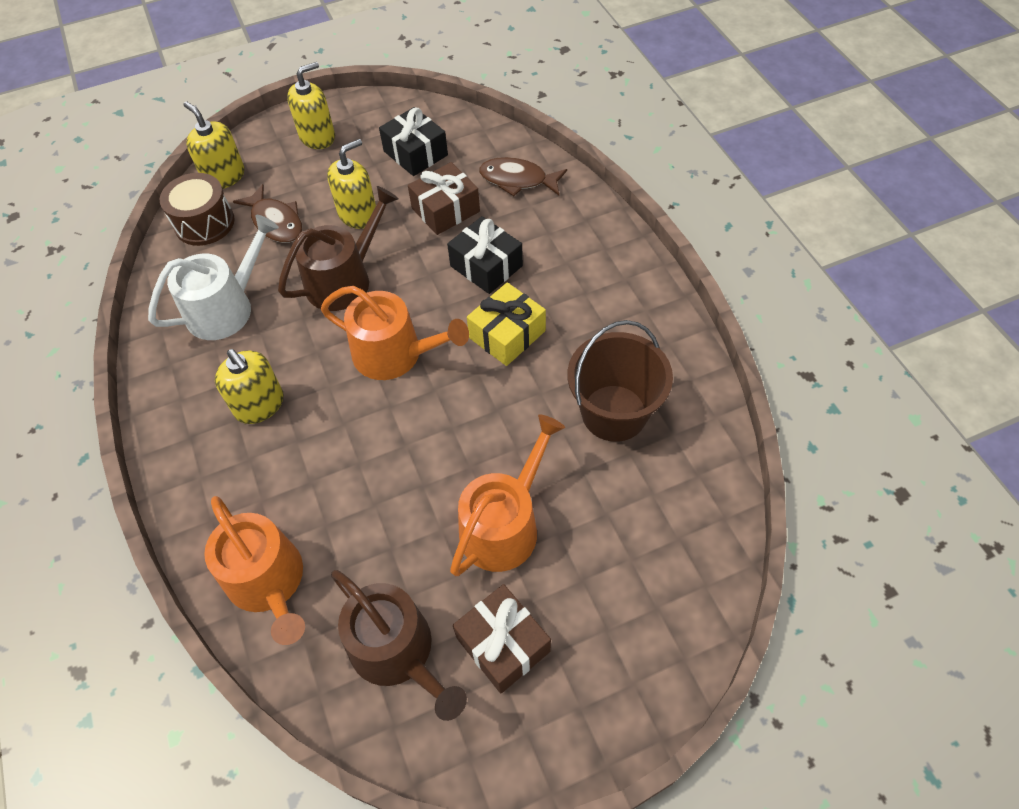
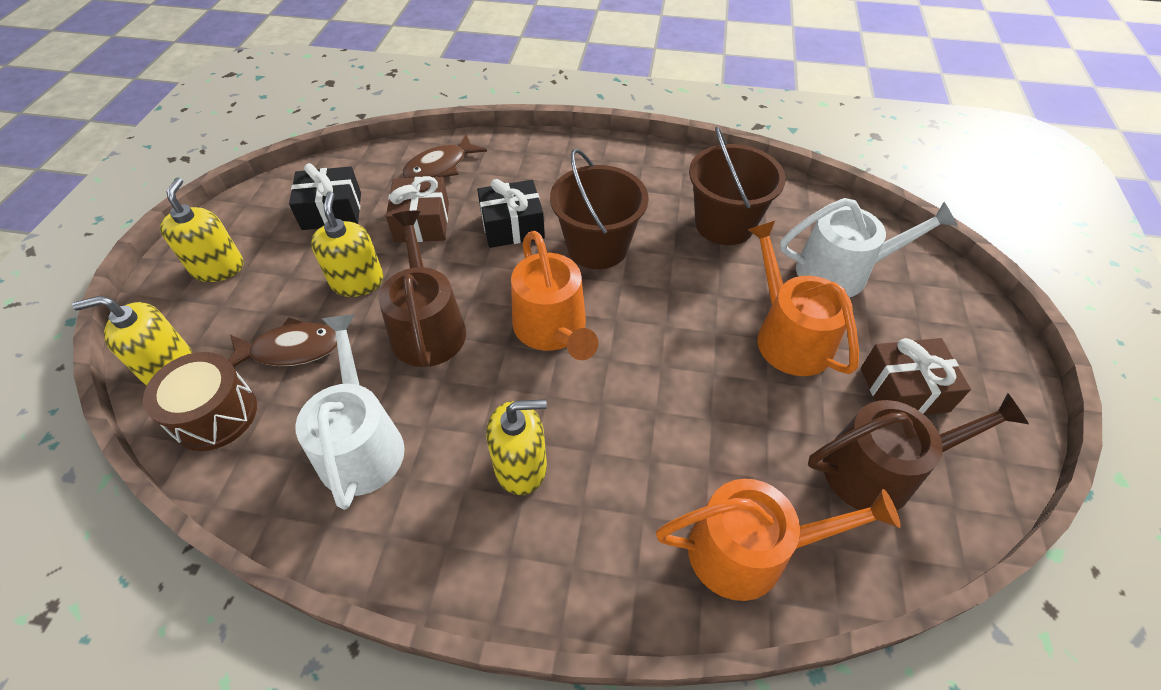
camera: 60 degrees left, 5 degrees down
(395, 354) = (553, 329): orange watering can -> orange watering can turned 105 degrees clockwise
(507, 334) = (597, 247): yellow gift -> brown bucket
(624, 537) = (841, 271): none -> white watering can

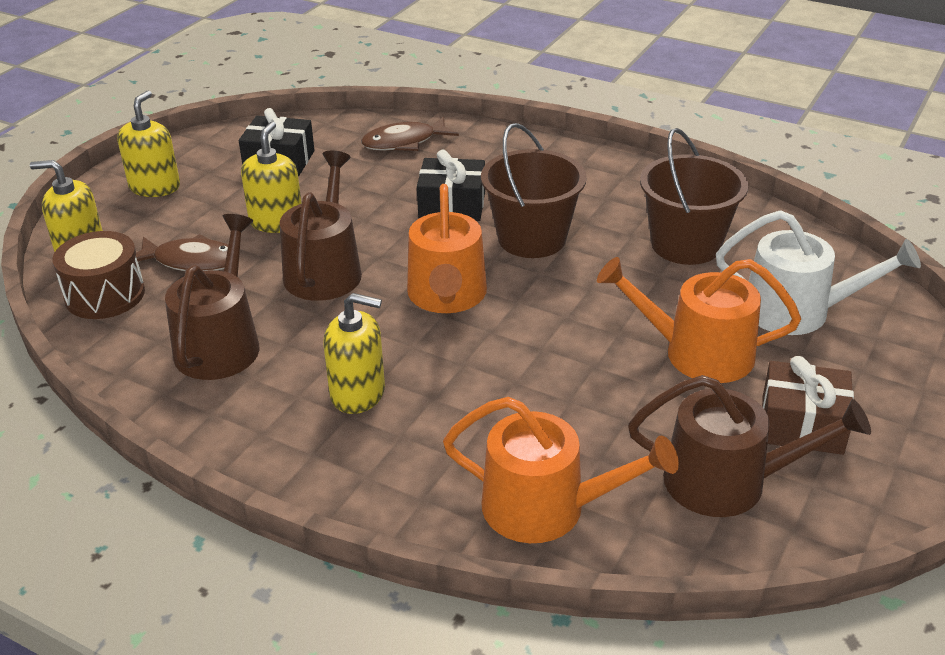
camera: 20 degrees right, 15 degrees down
(361, 444) = (220, 343): white watering can -> brown watering can
(422, 222) = (362, 185): brown gift -> none
(788, 336) = (698, 353): orange watering can -> orange watering can turned 75 degrees counterclockwise

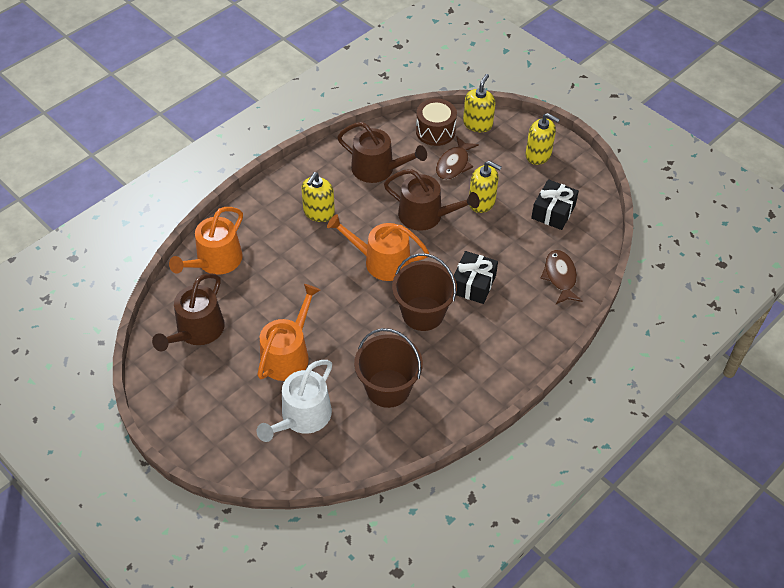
camera: 105 degrees right, 15 degrees up
(802, 425) = (216, 376): brown gift -> none

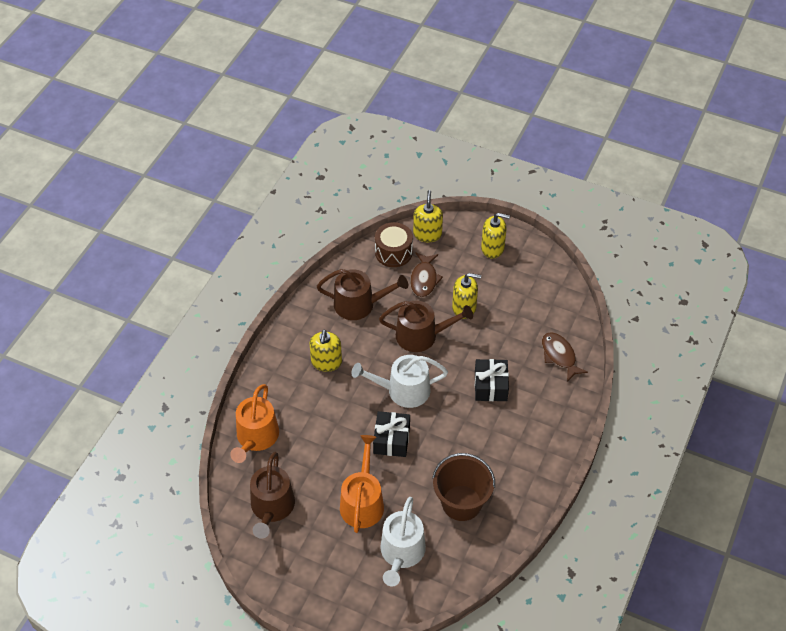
camera: 20 degrees left, 0 degrees up
(381, 261) = (403, 390): orange watering can -> white watering can
(423, 313) = (460, 426): brown bucket -> none
(553, 212) = (528, 298): black gift -> black gift (391, 440)

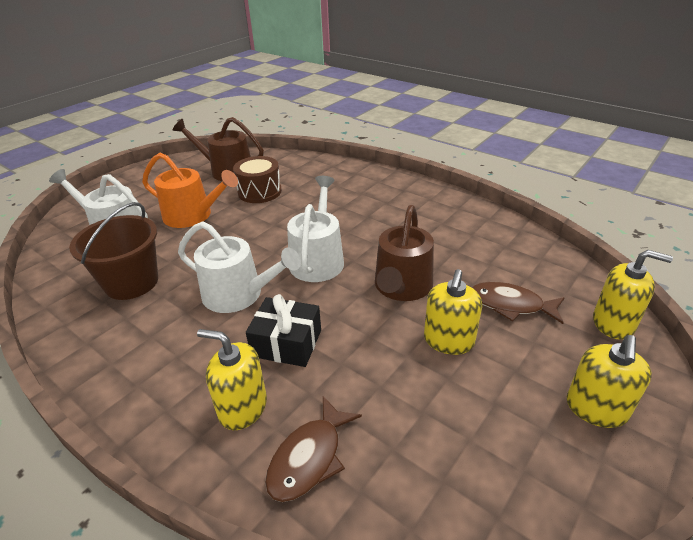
camera: 105 degrees right, 15 degrees down
(256, 437) = (305, 168): orange watering can -> none
(326, 362) = (380, 211): yellow soap dispenser -> yellow soap dispenser (242, 407)
(359, 304) = (465, 241): brown watering can -> none
(391, 440) = (253, 242): black gift -> none
(393, 252) = (564, 281): brown drum -> brown drum (259, 192)
(455, 427) = (239, 294): none -> white watering can
(559, 356) = (309, 458): brown fish -> brown fish turned 135 degrees clockwise

